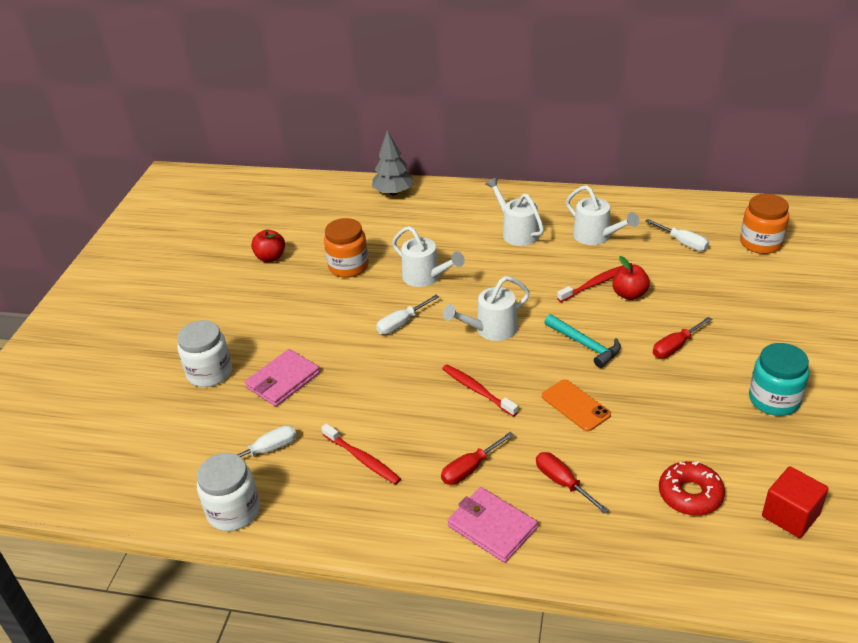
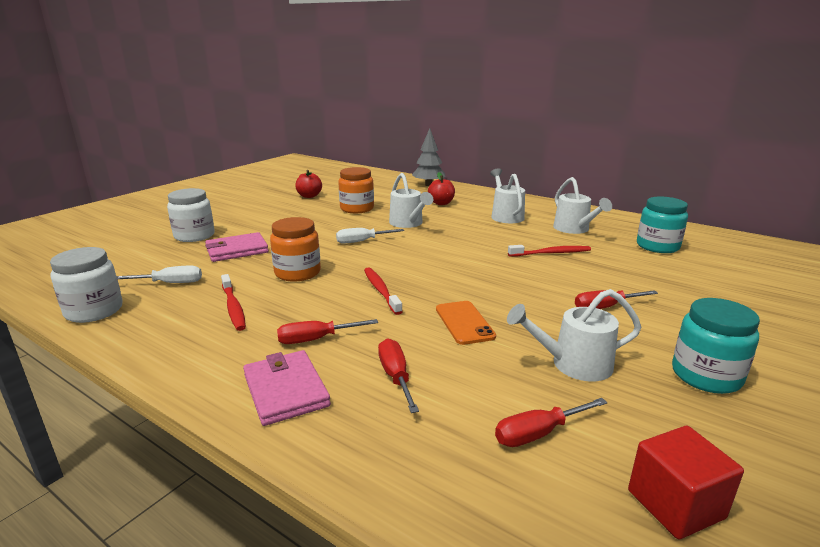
camera: 20 degrees right, 15 degrees down
(490, 330) = (431, 259): white watering can -> white watering can (573, 364)
(585, 345) = (510, 286): turquoise hammer -> none
(629, 294) = (580, 265): red apple -> red apple (441, 203)
(682, 242) = (657, 246): white screwdriver -> turquoise jar
(690, 494) = (538, 433): red donut -> red screwdriver
(761, 243) = (744, 261): orange jar -> orange jar (297, 273)

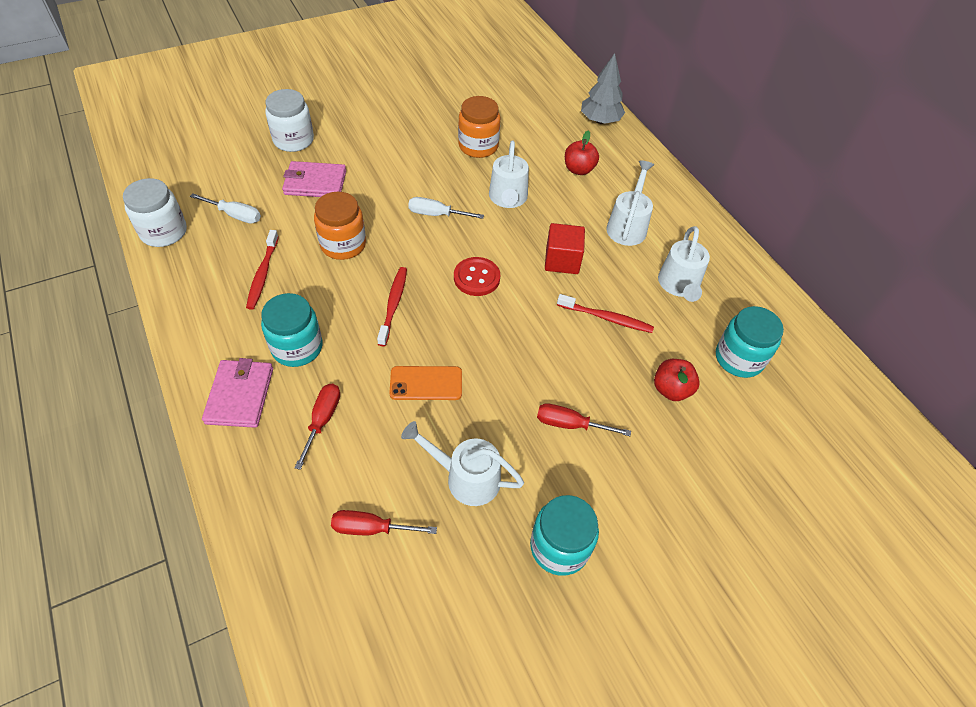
camera: 25 degrees right, 30 degrees up
(309, 196) = (448, 98): red apple -> red apple (671, 389)
(316, 339) = (297, 347): red screwdriver -> turquoise jar
(432, 260) = (476, 278): none -> red button
(464, 322) = (426, 383): orange phone -> orange phone turned 75 degrees clockwise
(675, 504) = (399, 631): red cube -> red cube (562, 260)

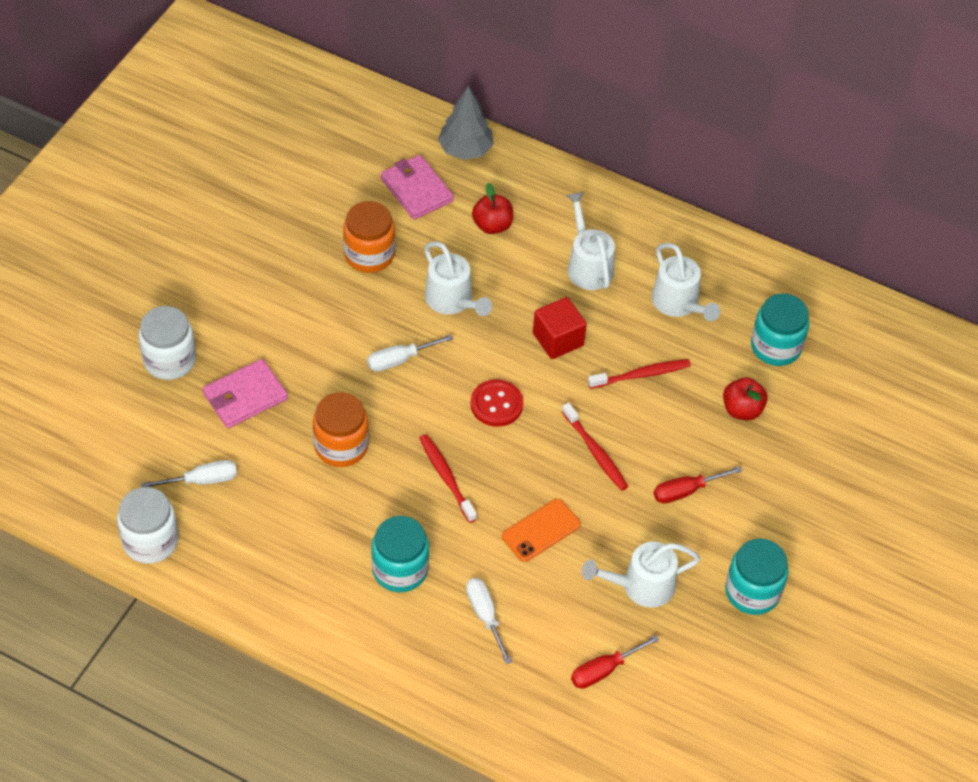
camera: 35 degrees left, 0 degrees up
(240, 395) = (394, 641): pink wallet -> pink wallet (416, 190)
(263, 274) = (296, 522): red toothbrush -> red toothbrush (595, 452)
(322, 420) = (485, 616): red screwdriver -> white screwdriver

